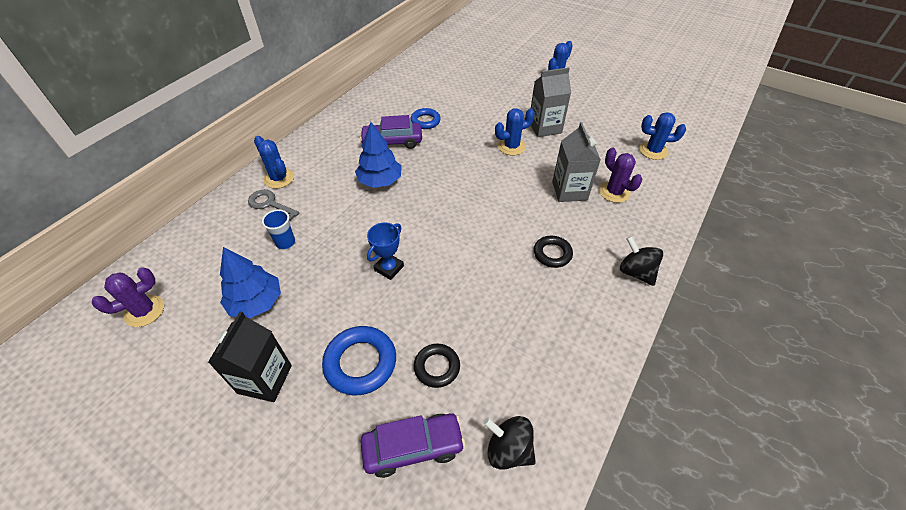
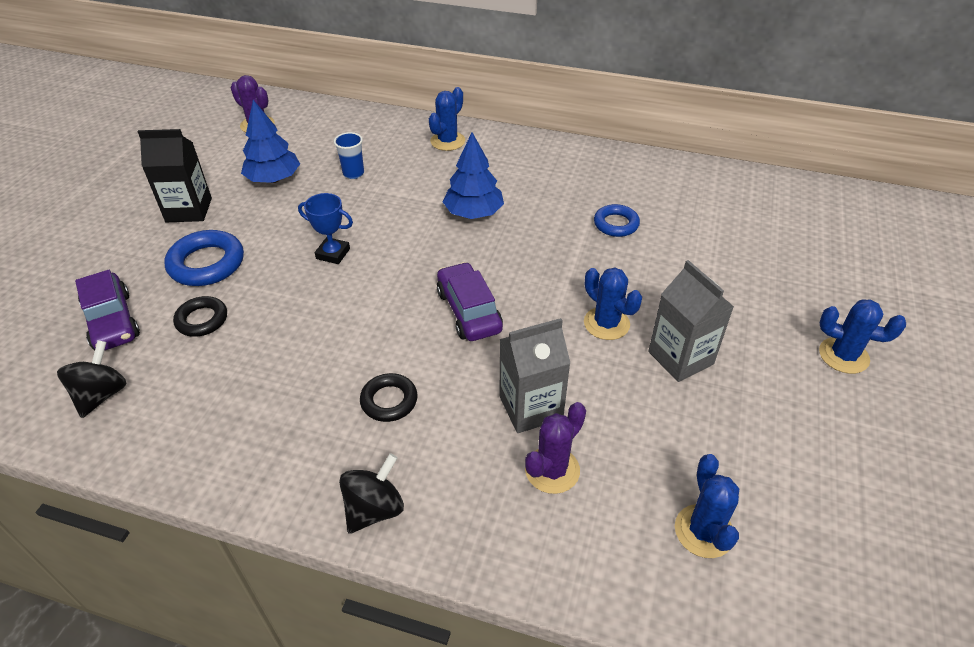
camera: 75 degrees right, 5 degrees down
(270, 204) = (405, 148): grey key -> none
(392, 142) = (553, 205): purple car -> purple car (468, 311)

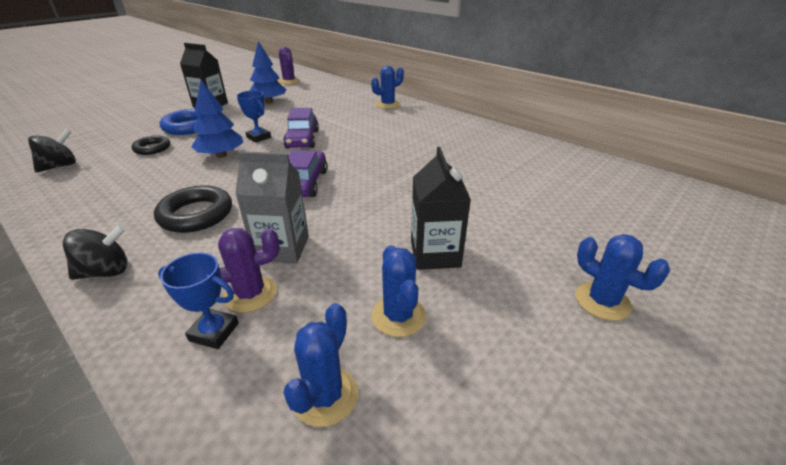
camera: 25 degrees right, 10 degrees down
(112, 321) = (111, 138): purple car -> purple car (302, 139)
(353, 173) = (315, 107): blue cup -> none
(389, 401) = (196, 214): black ring -> black ring, size x1.58
(474, 213) = (366, 138): blue tree -> blue tree (221, 155)
(559, 520) = (214, 332): none -> blue trophy
(606, 323) = (395, 216): blue cactus -> blue cactus (398, 316)
(616, 224) = (461, 164): blue ring -> none
(680, 358) = (435, 254): grey carton -> black carton

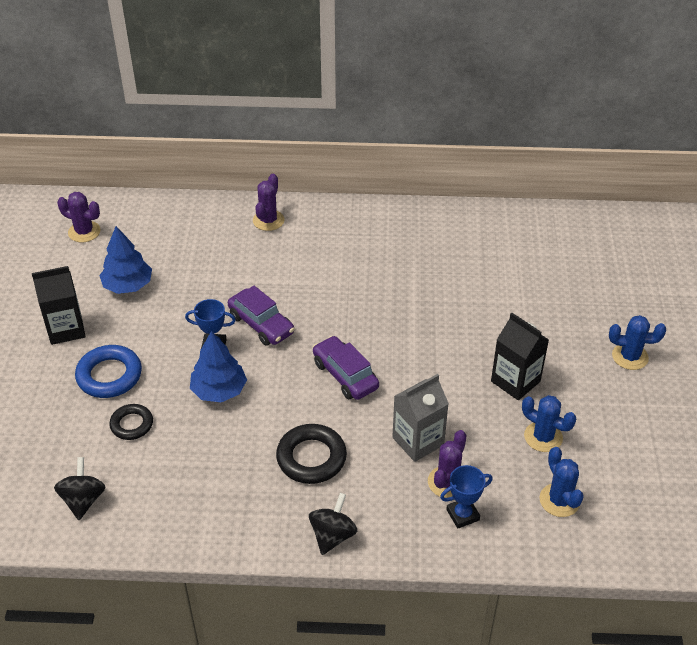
camera: 40 degrees left, 10 degrees up
(387, 105) = (268, 220): blue cactus -> purple cactus

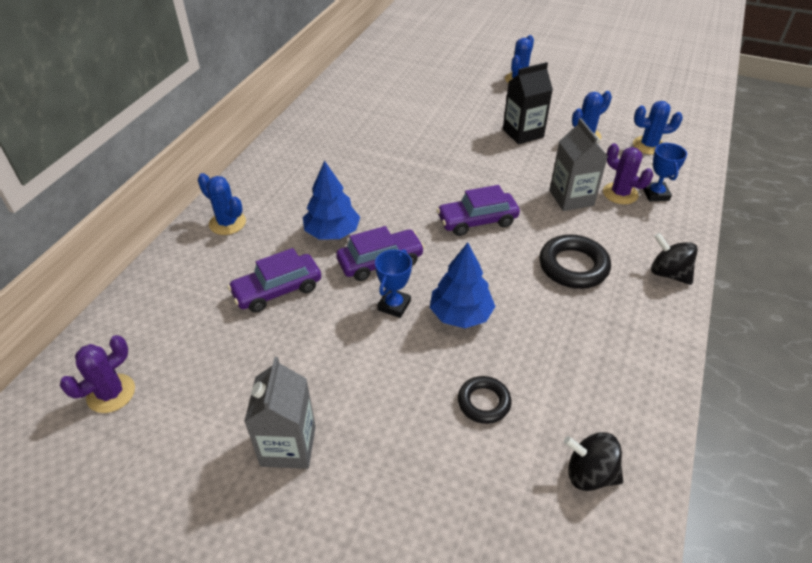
camera: 70 degrees left, 0 degrees up
(66, 329) = (288, 446): black carton -> grey carton
(109, 375) = (395, 411): blue ring -> none
(128, 285) = (248, 364): blue tree -> blue tree (332, 232)
(204, 275) = (277, 290): none -> purple car
(268, 220) = (227, 223): purple cactus -> blue cactus

